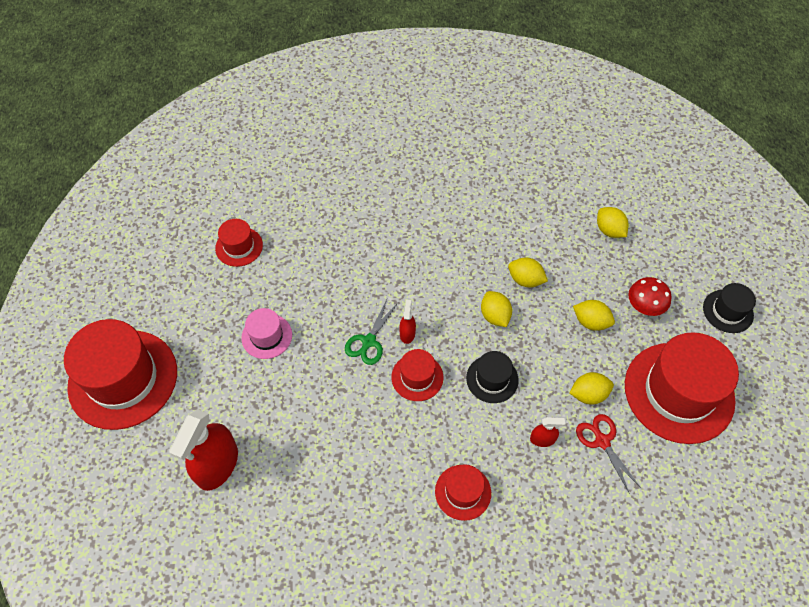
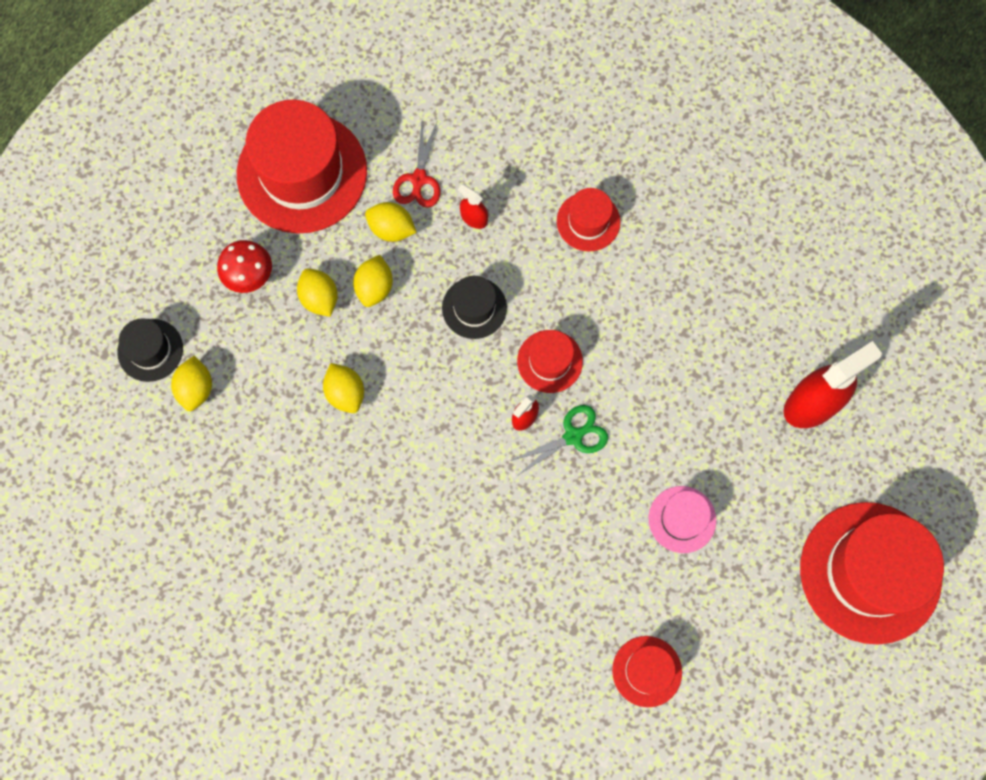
camera: 145 degrees left, 15 degrees up
(495, 316) = (414, 374): yellow lemon -> yellow lemon (374, 287)
(728, 311) = (168, 214): black hat -> black hat (150, 350)

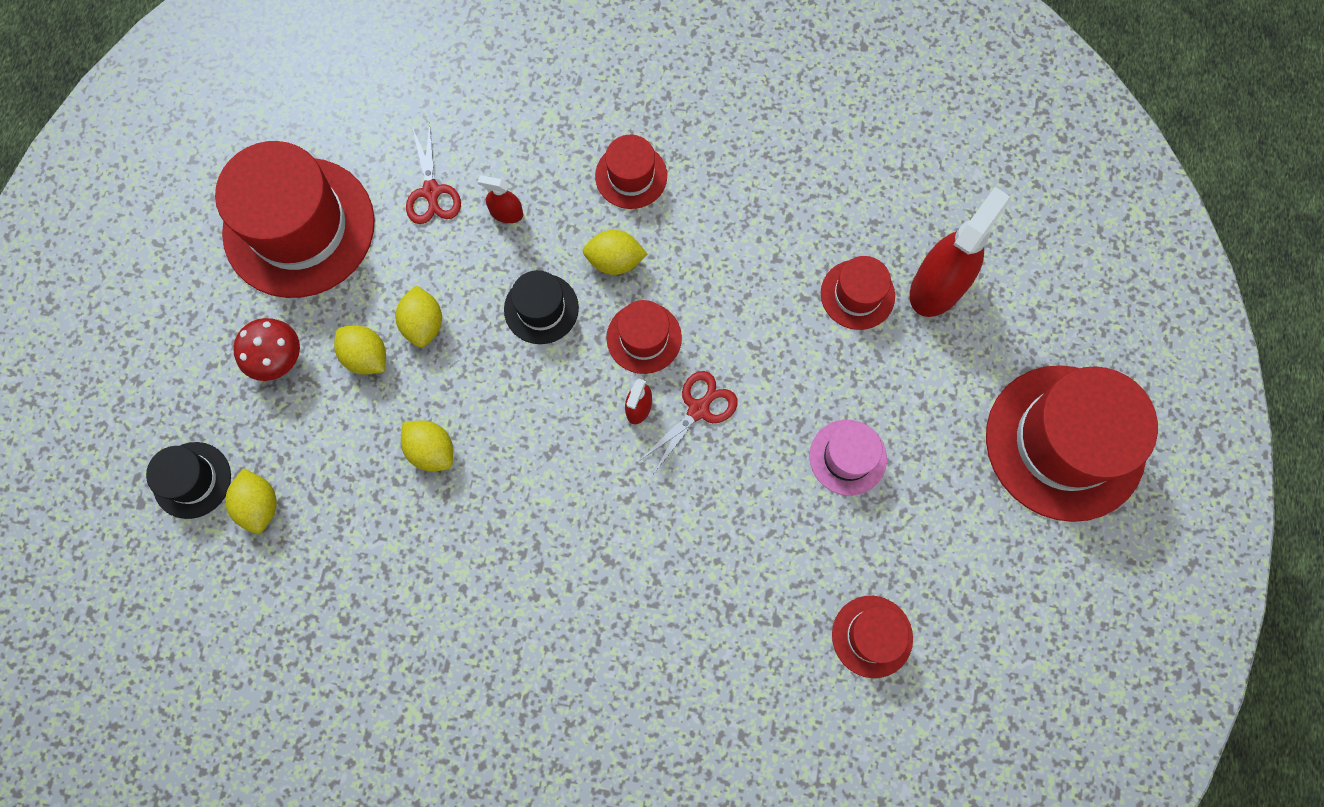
camera: 20 degrees left, 0 degrees up
(391, 229) = (420, 255): yellow lemon -> yellow lemon (615, 261)
(573, 436) = (698, 409): green scissors -> red scissors
(741, 387) = (857, 294): none -> red hat

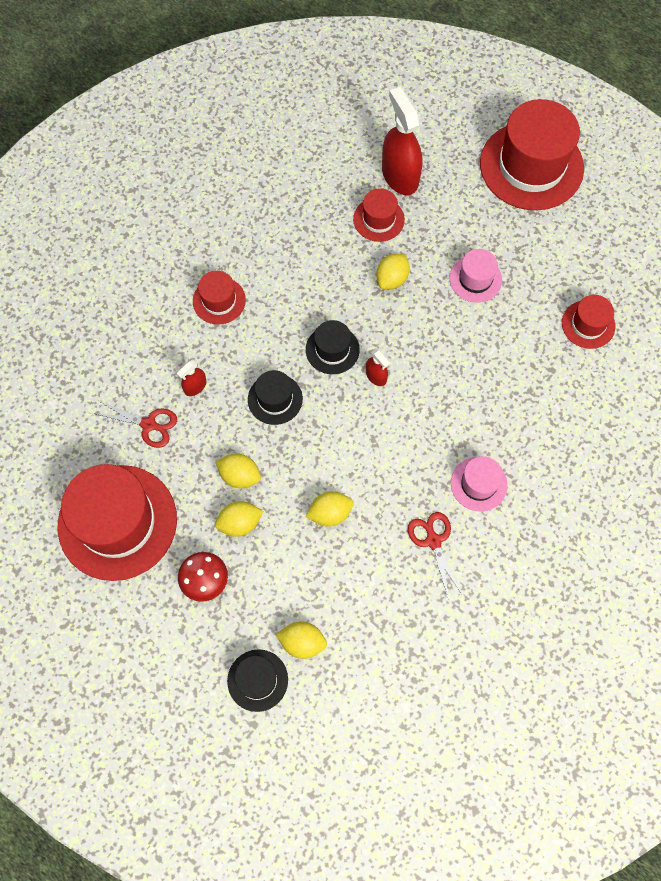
camera: 60 degrees left, 5 degrees down
(565, 607) = (478, 484): none -> pink hat
(615, 261) = (270, 339): yellow lemon -> yellow lemon (392, 279)
(644, 338) = (332, 349): red hat -> black hat
(698, 409) = (397, 343): red scissors -> red scissors (433, 540)

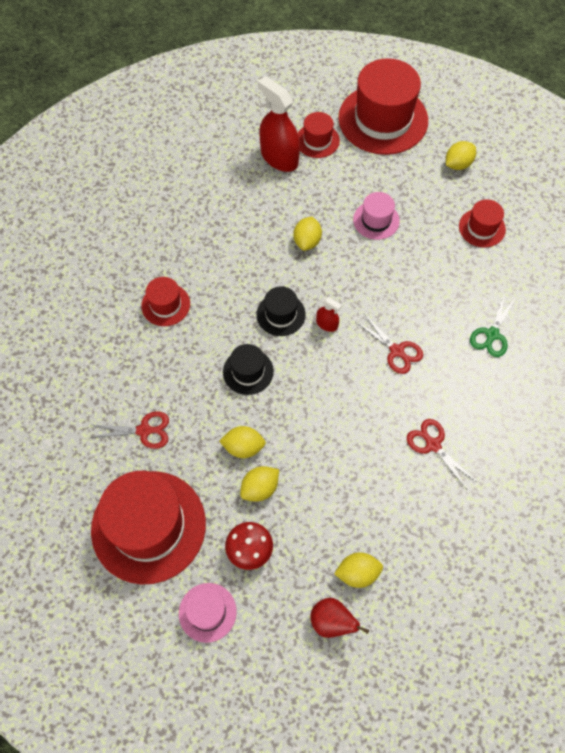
camera: 20 degrees left, 5 degrees down
(195, 386) = (173, 384): red spray bottle -> none
(257, 680) = (332, 622): black hat -> red pear
(330, 513) = (335, 452): yellow lemon -> yellow lemon (458, 164)
(378, 219) = (276, 197): red hat -> red hat (317, 140)
(437, 429) = (397, 351): none -> red scissors
(478, 484) = (450, 384): pink hat -> pink hat (207, 612)
(547, 446) = (492, 335): none -> green scissors

